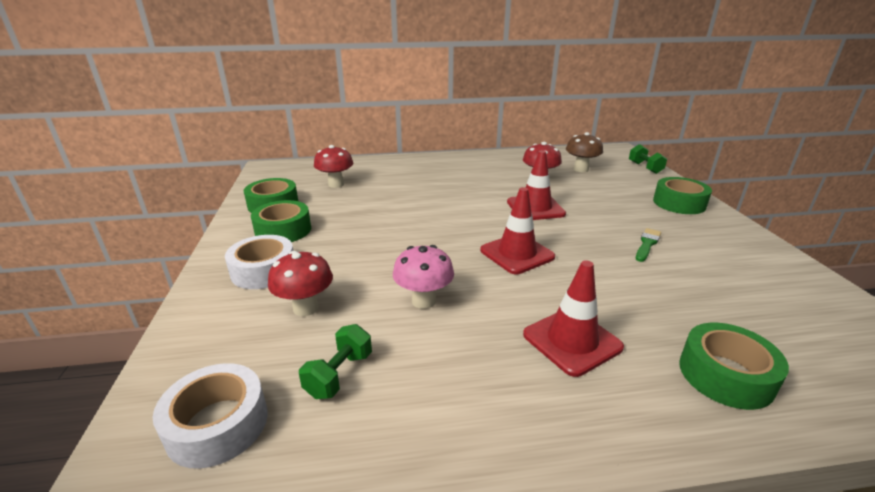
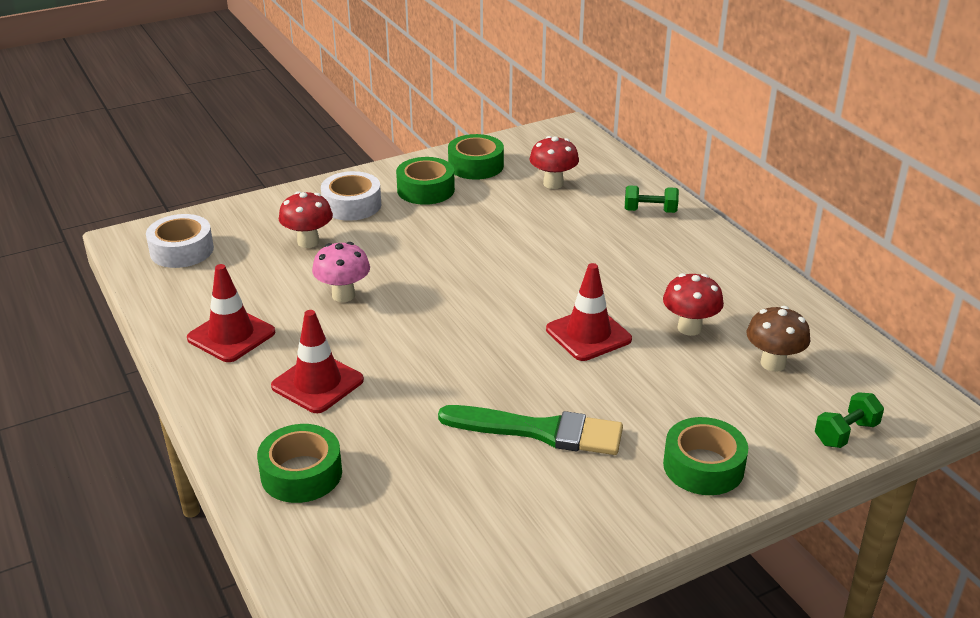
camera: 70 degrees right, 5 degrees up
(339, 375) = (238, 280): green dumbbell -> green dumbbell (650, 211)
(517, 254) = (458, 335): red traffic cone -> red traffic cone (231, 335)
(647, 244) = (539, 431): green brush -> green brush, size x2.05

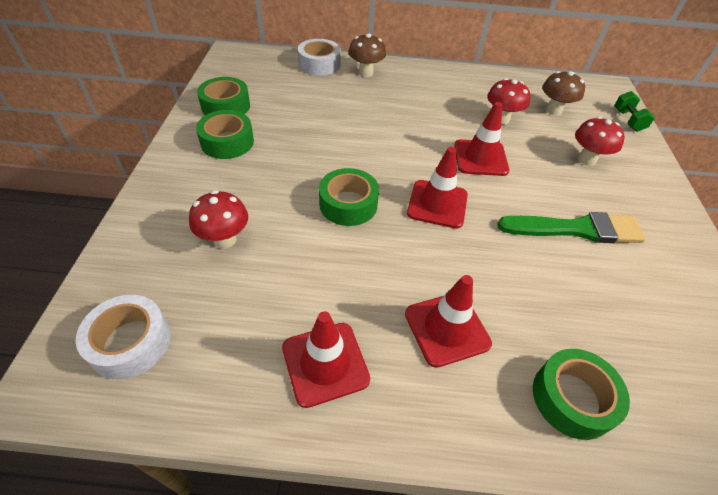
camera: 60 degrees left, 15 degrees up
(343, 295) = (329, 254): pink mushroom -> none
(352, 205) = (199, 189): white tape -> white tape (319, 64)
(474, 330) = (437, 204): none -> red traffic cone
(539, 431) = (575, 229): green brush -> green brush turned 45 degrees clockwise
(553, 184) = (291, 88): red mushroom -> red mushroom (586, 160)
(650, 211) = (365, 73): green dumbbell -> brown mushroom
(703, 466) = (639, 180): green tape -> green tape (348, 204)

